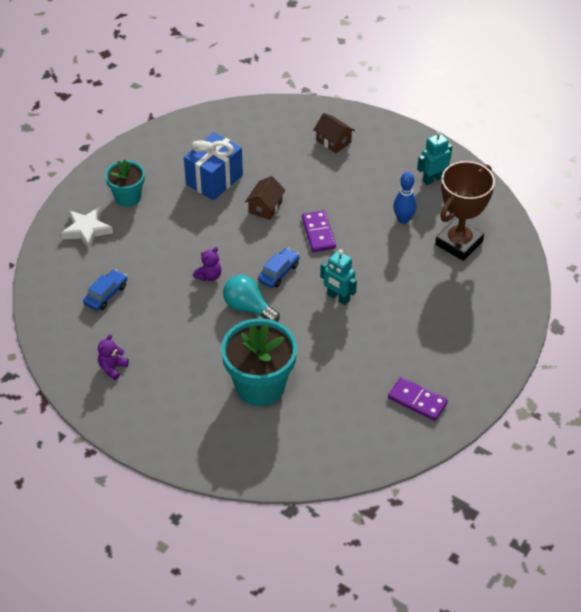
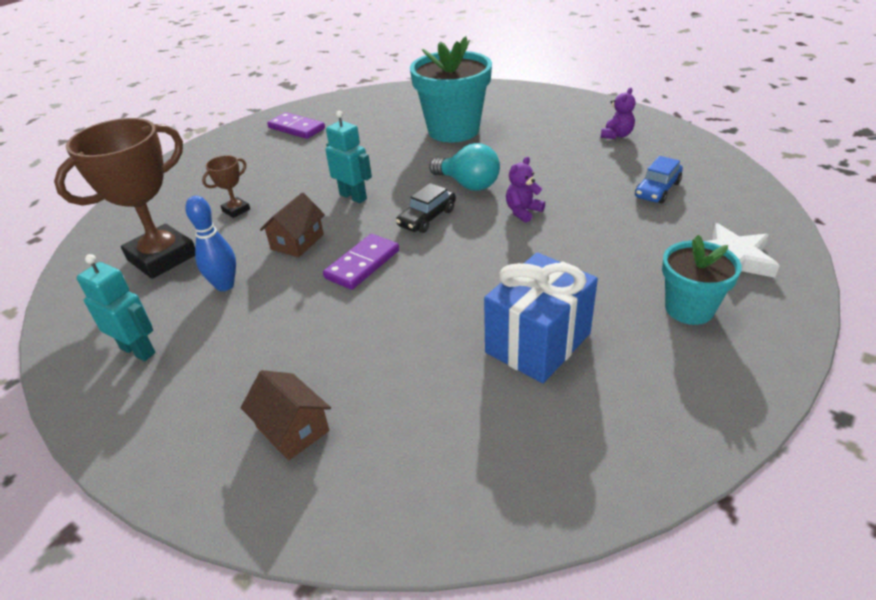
camera: 175 degrees left, 10 degrees down
(265, 207) = (443, 298): brown house -> brown house (297, 242)
(279, 272) = (427, 218): blue car -> black car
(318, 233) = (362, 264): purple domino -> purple domino turned 45 degrees clockwise
(427, 287) = (236, 210): none -> brown trophy
(433, 179) = (138, 350): turquoise robot -> turquoise robot turned 120 degrees counterclockwise

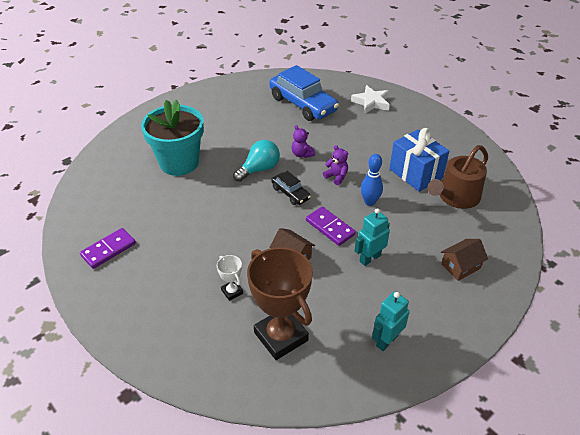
camera: 80 degrees left, 5 degrees up
(225, 285) = (330, 296): blue bowling pin -> blue bowling pin (370, 202)
(236, 210) = (232, 291): brown trophy -> white trophy
(353, 196) = (246, 224): turquoise robot -> turquoise robot (370, 258)
(491, 410) = (456, 197): none -> brown watering can
(616, 135) = (234, 100): purple teddy bear -> purple teddy bear (336, 177)
(657, 190) = (303, 104): blue car -> blue car, size x2.01
(689, 309) = (403, 125): turquoise flower pot -> none

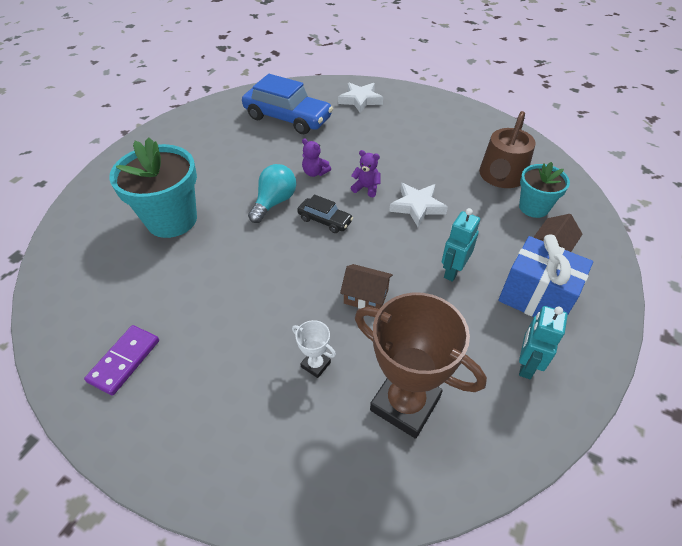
camera: 20 degrees left, 5 degrees up
(330, 227) = (390, 248): purple domino -> none
(370, 202) = (417, 206): blue bowling pin -> white star
(415, 173) = (447, 163): blue gift -> blue gift (535, 297)
(469, 229) = (533, 207): none -> turquoise flower pot

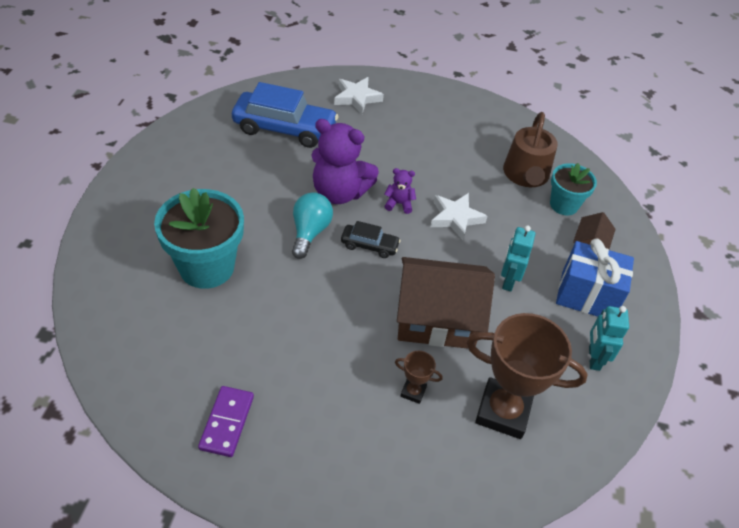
camera: 20 degrees left, 0 degrees up
(315, 172) = (339, 192): purple teddy bear -> purple teddy bear, size x2.20
(315, 364) = (413, 392): white trophy -> brown trophy
(366, 296) = (437, 319): brown house -> brown house, size x2.08

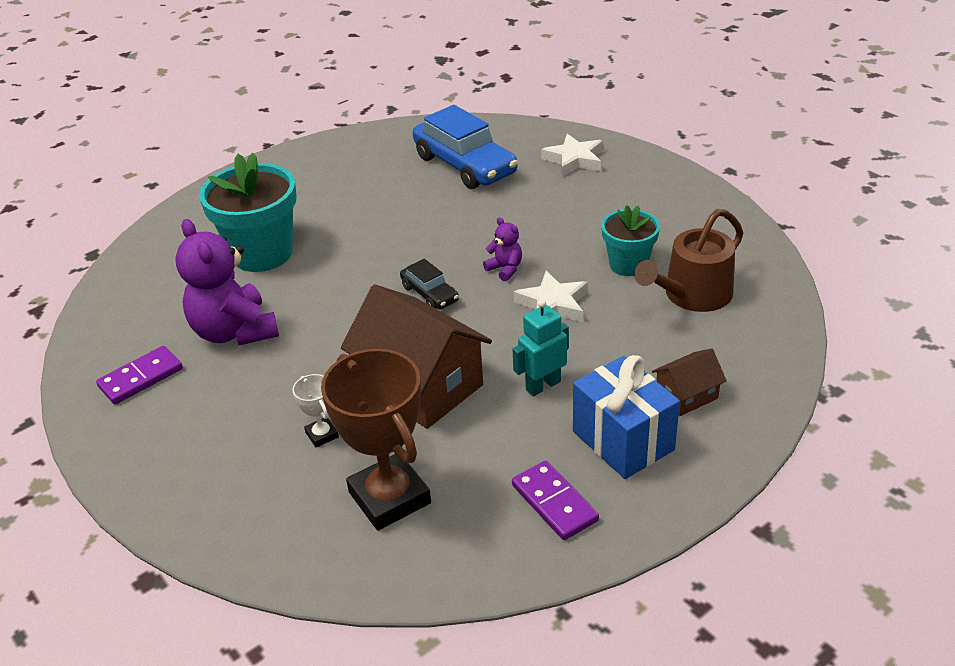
camera: 45 degrees right, 10 degrees down
(310, 232) = (385, 260): turquoise light bulb -> none
(339, 192) = (454, 237): purple teddy bear -> purple teddy bear (235, 331)
(413, 392) = (322, 435): brown trophy -> white trophy
(564, 205) = (707, 341): turquoise flower pot -> turquoise flower pot (628, 265)
(593, 358) = (554, 503): turquoise robot -> purple domino

